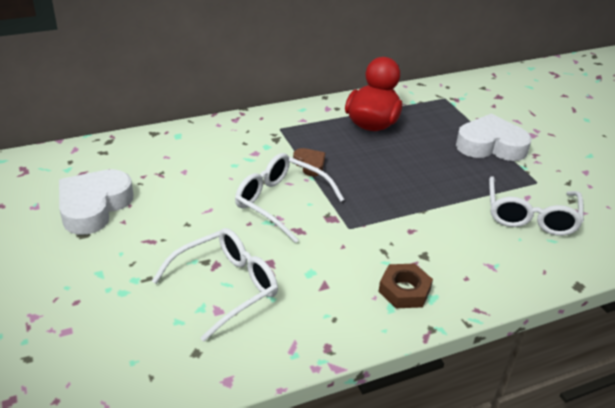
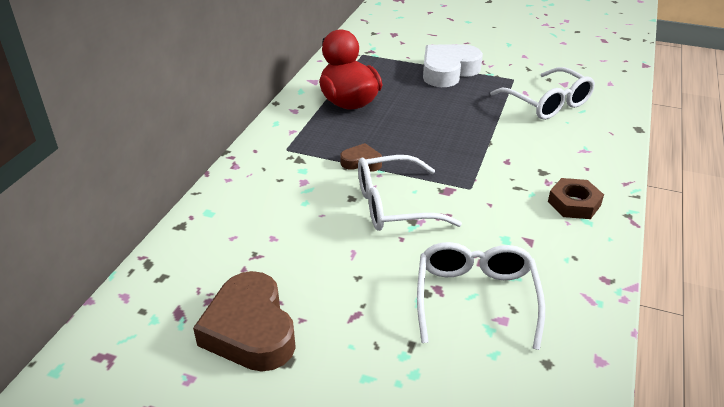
camera: 45 degrees left, 0 degrees up
(94, 207) = (250, 330): white heart -> brown heart

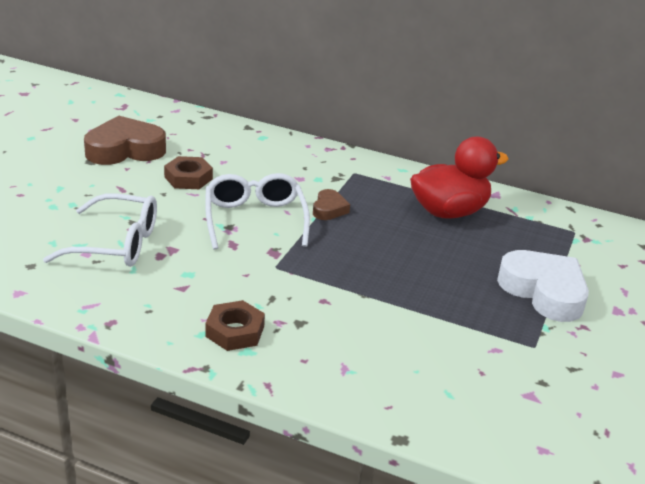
camera: 90 degrees right, 5 degrees down
(318, 261) = (188, 178): none -> brown nut
(547, 103) = (466, 363): white glasses -> none

